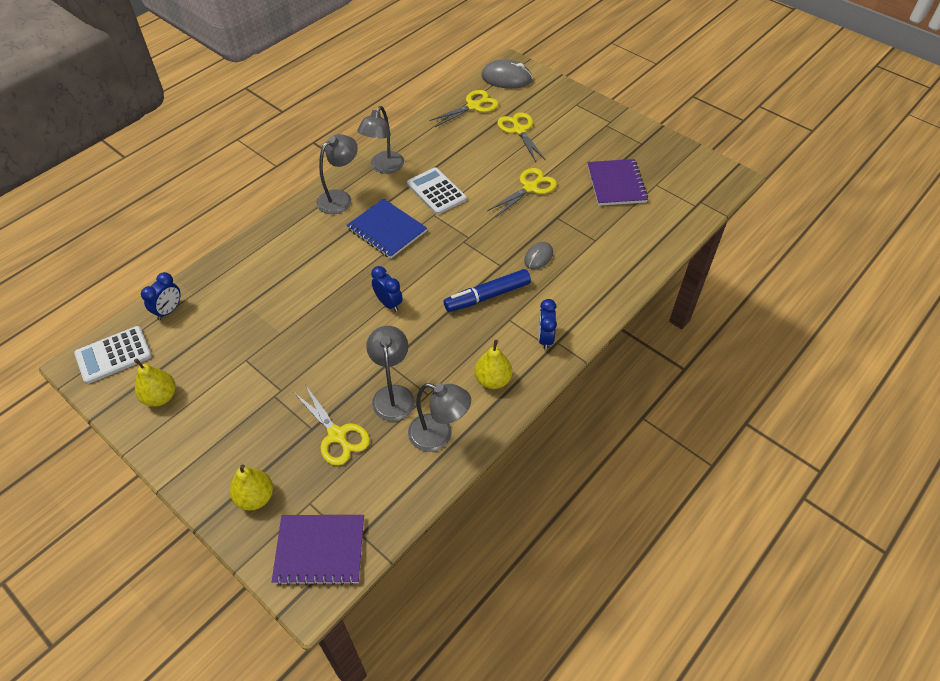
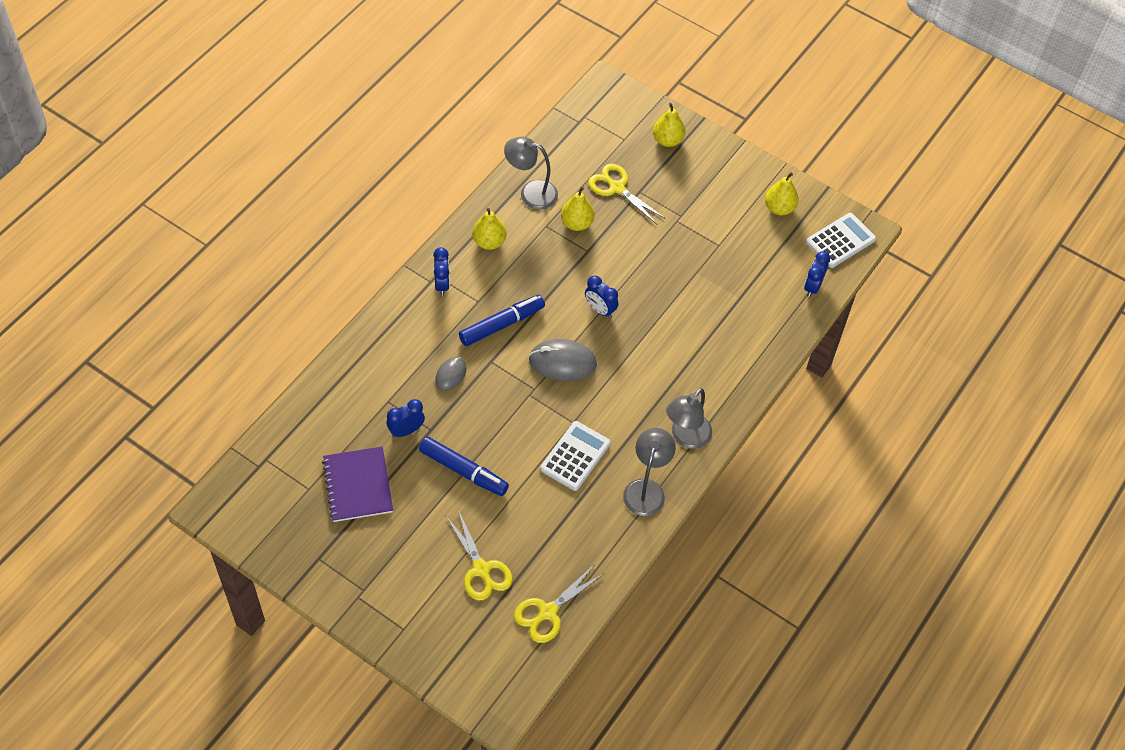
camera: 170 degrees right, 5 degrees up
(320, 550) = (607, 110): purple notebook -> none
(387, 230) = (621, 397): blue notebook -> none
(393, 394) = (577, 223): grey lamp -> yellow pear
(436, 191) = (575, 456): white calculator -> white calculator turned 105 degrees counterclockwise
(506, 78) = (506, 678): grey mouse -> grey mouse (562, 362)
(530, 188) = (463, 471): yellow scissors -> blue marker
(578, 218) = (406, 430): none -> blue clock

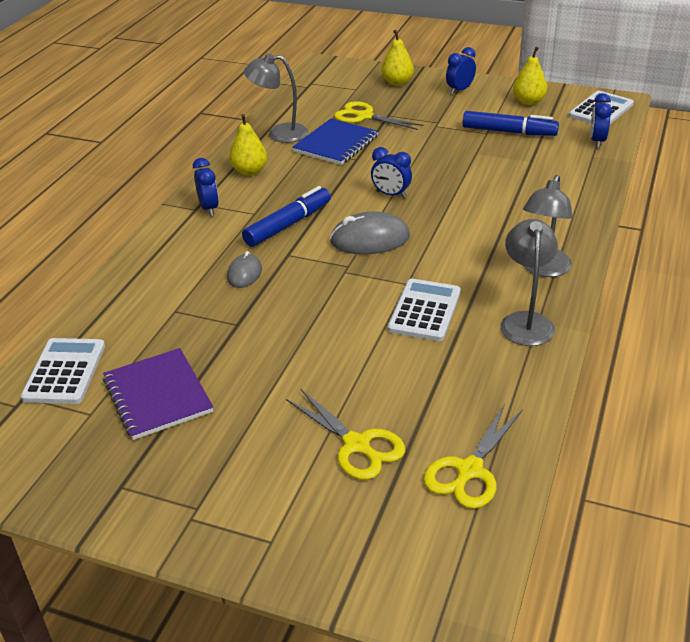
camera: 10 degrees left, 20 degrees down
(296, 443) = (64, 372): none -> white calculator
(406, 430) = (206, 331): blue clock -> blue clock (460, 90)
(463, 471) = (293, 352): blue marker -> blue marker (509, 132)
(577, 223) = (336, 144): yellow pear -> blue notebook

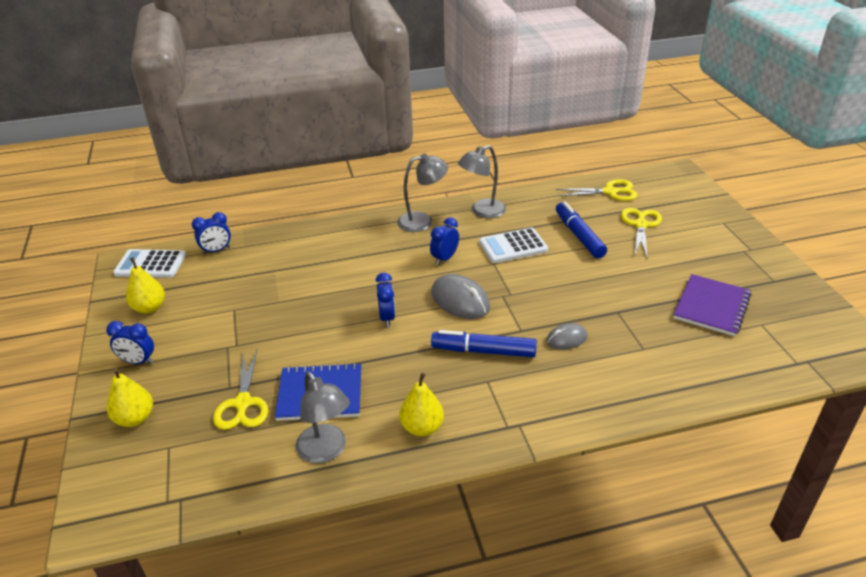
camera: 125 degrees left, 0 degrees up
(64, 372) = (757, 360): white calculator -> none
(209, 208) = (509, 415): blue clock -> blue clock (444, 258)
(509, 132) = (224, 298): blue marker -> blue marker (579, 236)

